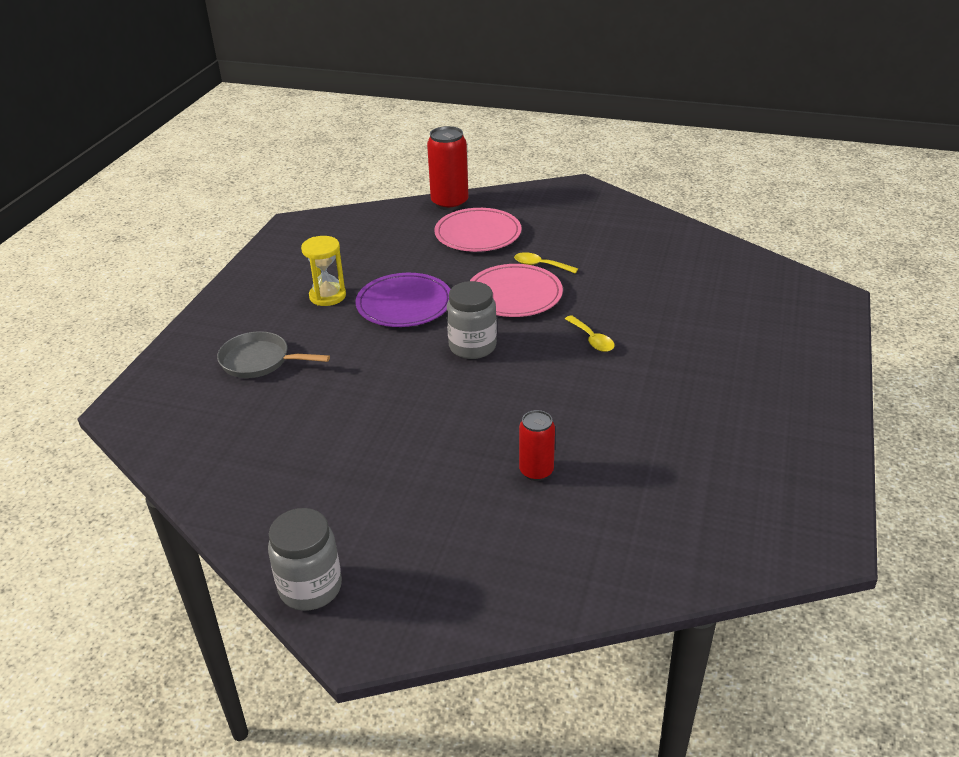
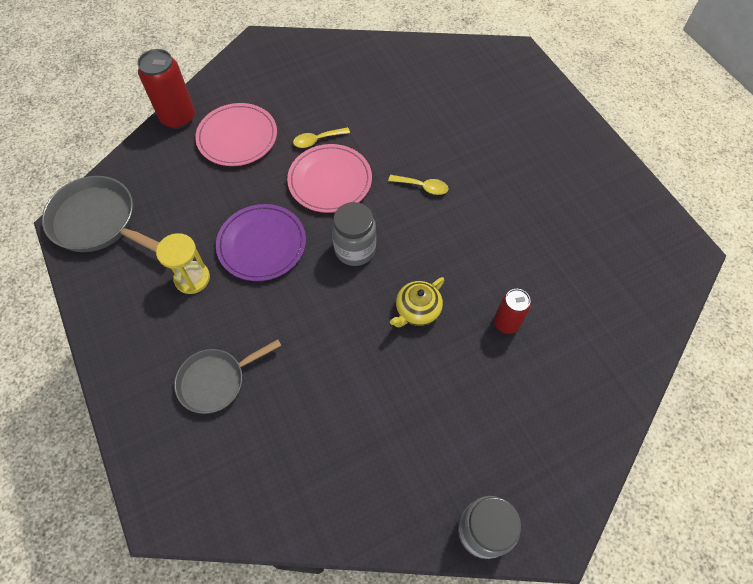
camera: 45 degrees left, 25 degrees up
(313, 233) = (99, 222): none -> grey pan
(467, 414) = (417, 310): none -> yellow teapot

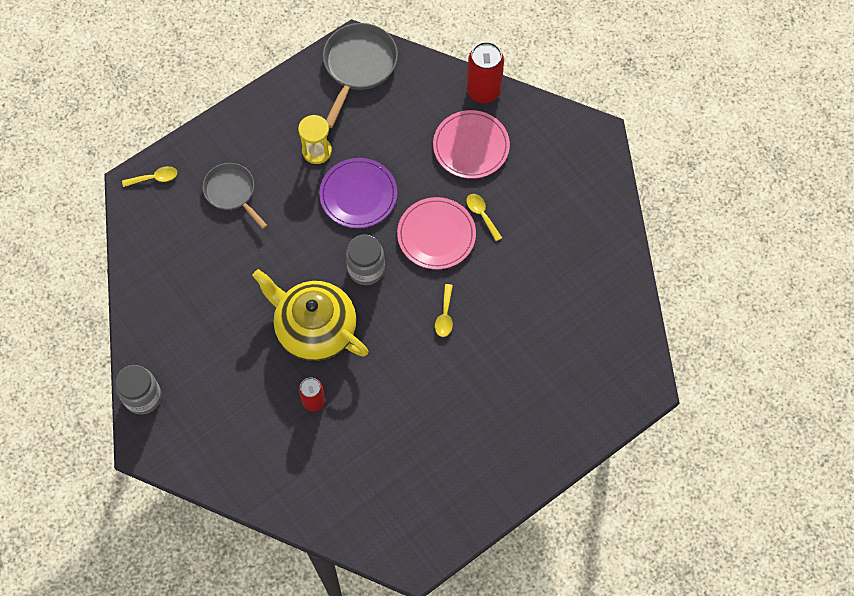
camera: 80 degrees right, 5 degrees up
(163, 480) = (154, 178): none -> yellow spoon
(417, 310) = (314, 328): yellow teapot -> yellow teapot, size x2.06

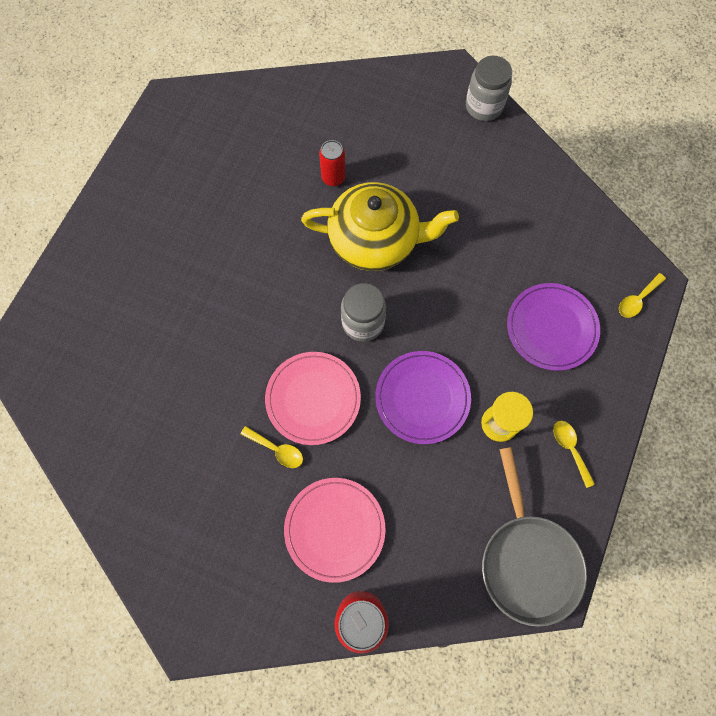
camera: 150 degrees right, 5 degrees up
(232, 192) = (551, 328): grey pan -> purple plate
(445, 315) = (256, 318): yellow spoon -> yellow spoon (570, 449)

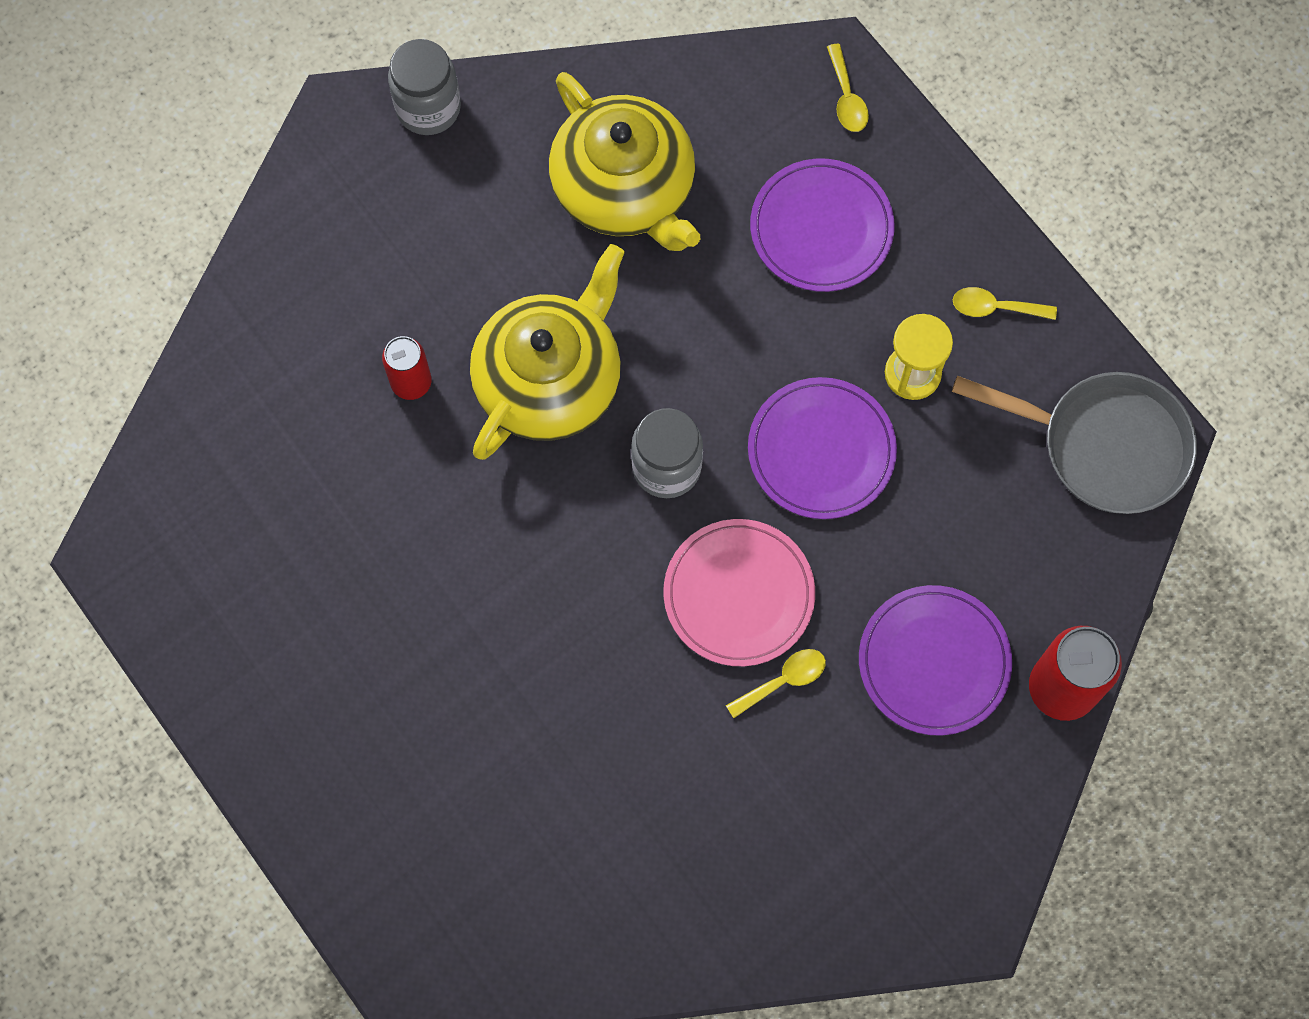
camera: 60 degrees left, 0 degrees up
(335, 529) = (934, 662): pink plate -> purple plate
(504, 218) = (625, 189): none -> yellow teapot

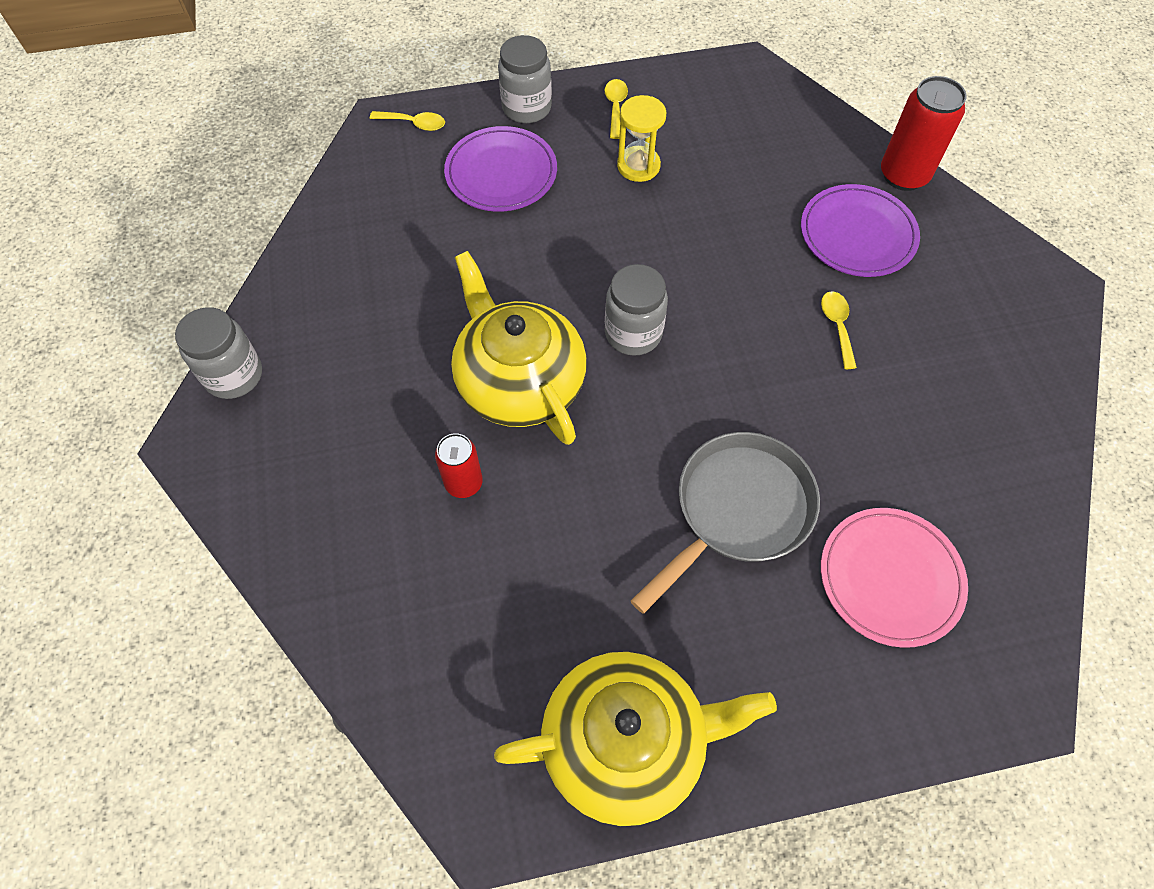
camera: 65 degrees left, 10 degrees down
(625, 189) = (394, 273): yellow teapot -> yellow teapot (626, 742)
(738, 594) = (757, 327): pink plate -> pink plate (890, 578)
(821, 450) = (668, 236): purple plate -> none
(939, 208) = (526, 108): none -> grey jar
(995, 307) = (615, 107): yellow spoon -> yellow spoon turned 150 degrees clockwise
(1105, 445) = (742, 92): grey pan -> grey pan (737, 510)

